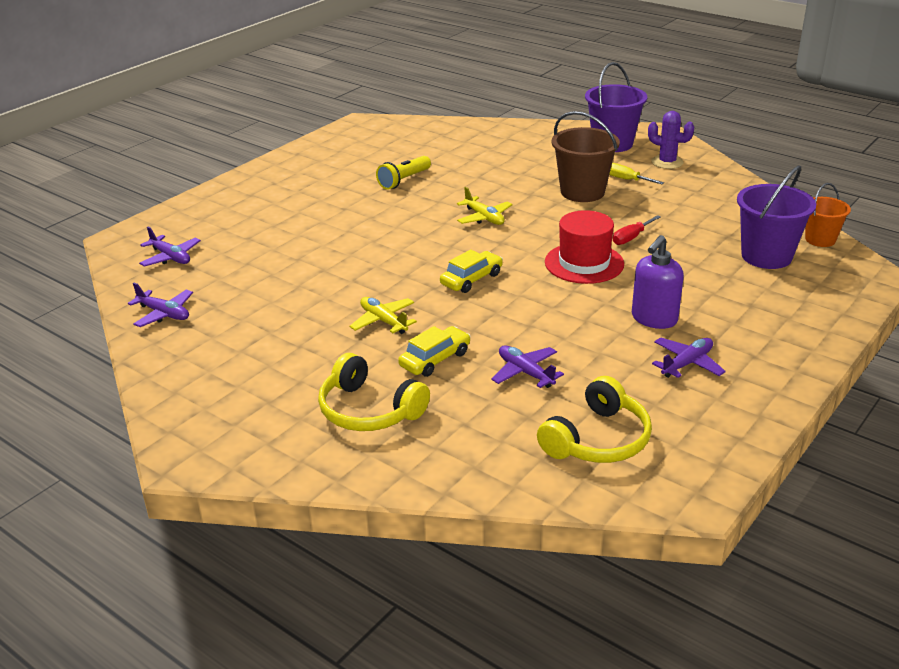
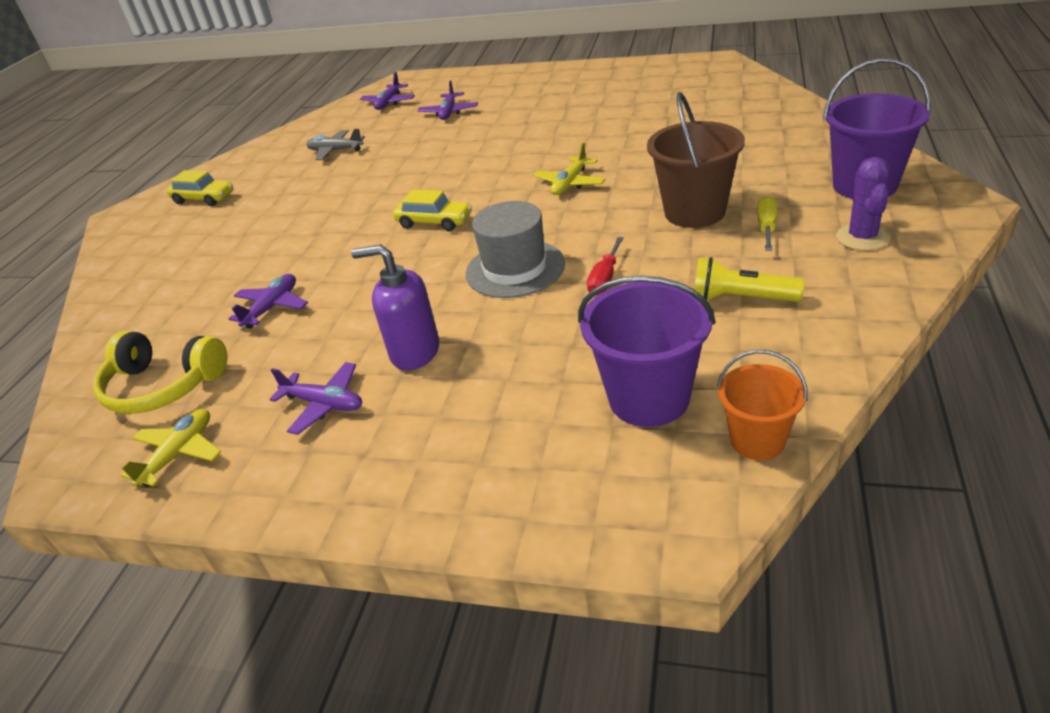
camera: 70 degrees right, 5 degrees up
(164, 314) = (305, 134): purple plane -> purple plane (449, 112)
(243, 302) = (335, 151): none -> grey plane
(369, 410) = (193, 256): yellow headphones -> none
(383, 321) = (334, 211): yellow plane -> yellow plane (179, 454)
(404, 180) = (610, 122): yellow flashlight -> yellow flashlight (740, 298)
(435, 359) = (279, 256): yellow car -> yellow car (204, 199)
(584, 263) = (515, 269): red hat -> grey hat
(631, 238) = (605, 278): red screwdriver -> red screwdriver turned 90 degrees counterclockwise

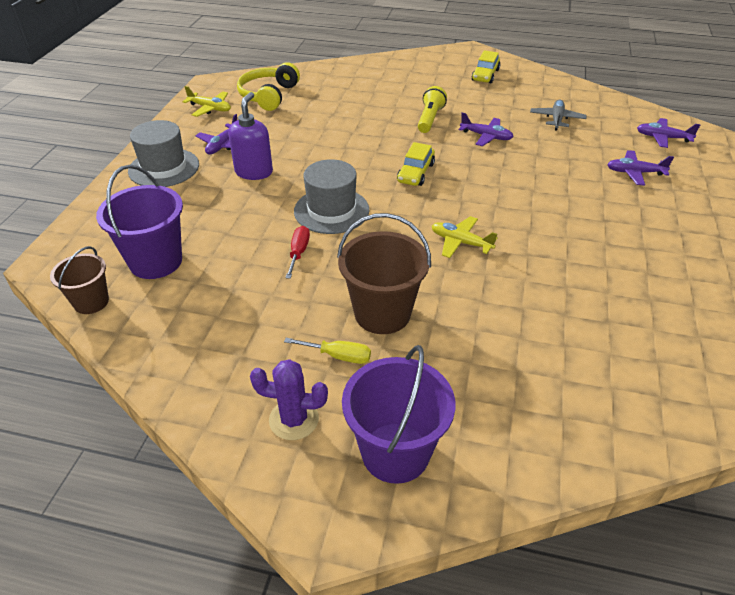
camera: 85 degrees right, 5 degrees up
(272, 307) = (329, 118): purple plane -> purple plane (486, 136)
(386, 462) = (164, 168): none -> grey hat
(605, 278) = (298, 252): red screwdriver -> red screwdriver turned 75 degrees clockwise
(740, 298) = (238, 320): yellow flashlight -> yellow flashlight (430, 119)
(757, 440) = (91, 302): orange bucket -> brown bucket

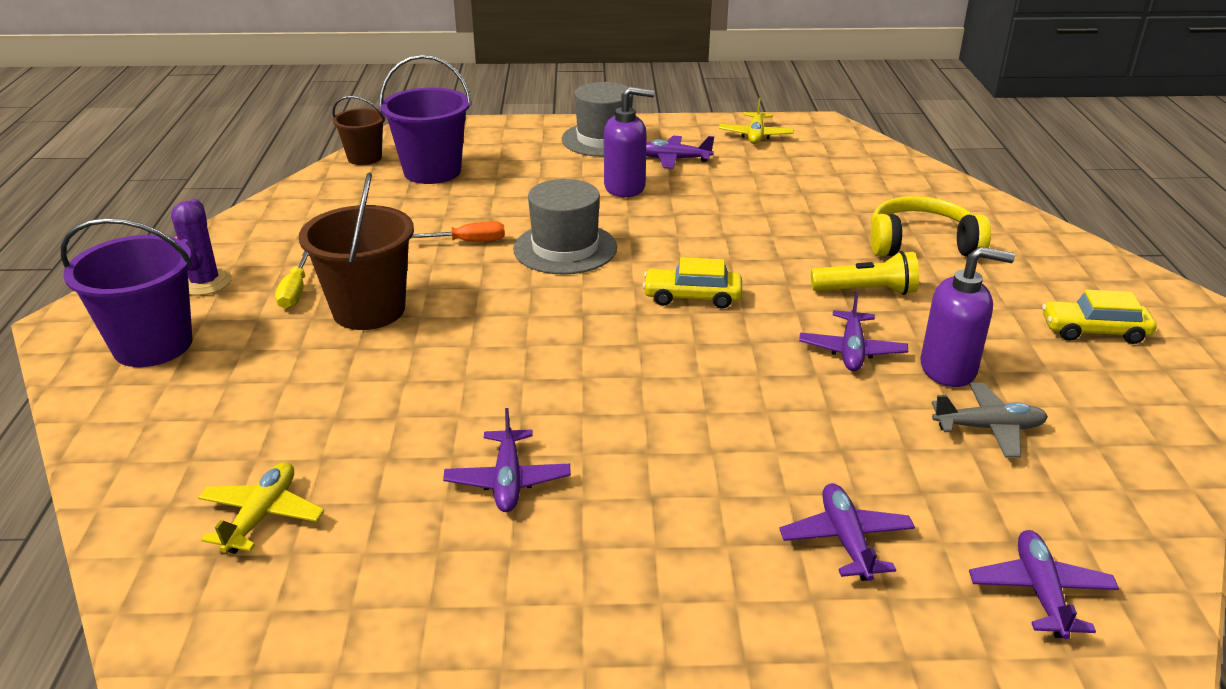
camera: 75 degrees right, 10 degrees down
(269, 95) = (823, 162): yellow headphones -> yellow headphones (921, 244)
(298, 252) = (470, 242): red screwdriver -> orange screwdriver
(461, 242) = (530, 352): yellow plane -> yellow plane (262, 516)
(508, 116) = (948, 369): none -> purple soap dispenser
(590, 267) = (508, 480): none -> purple plane

